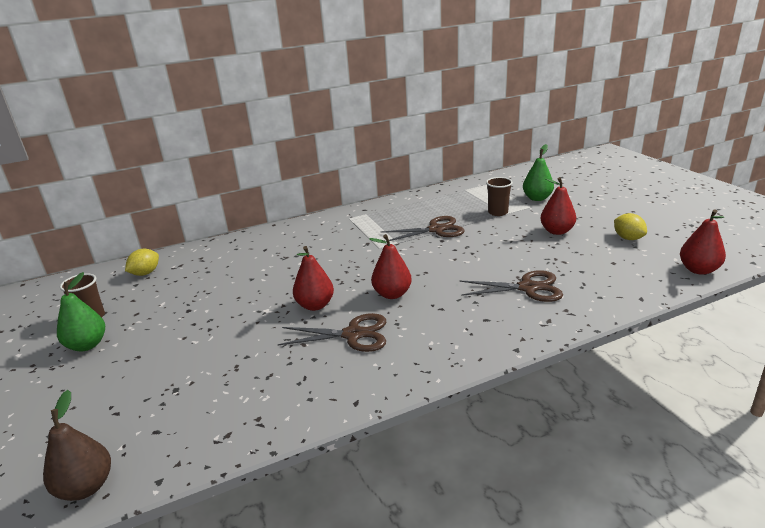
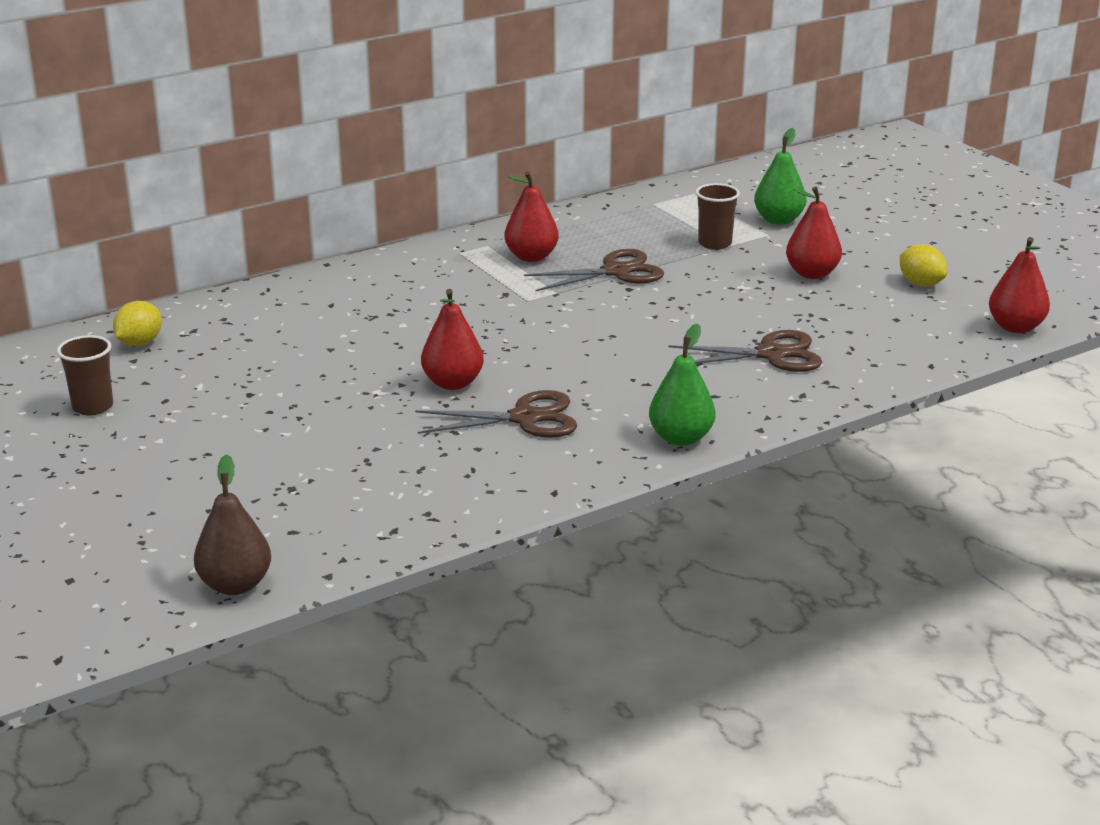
camera: 10 degrees left, 0 degrees up
(87, 345) = (115, 442): green pear -> green pear (681, 438)
(392, 294) = (568, 366): red pear -> red pear (531, 257)

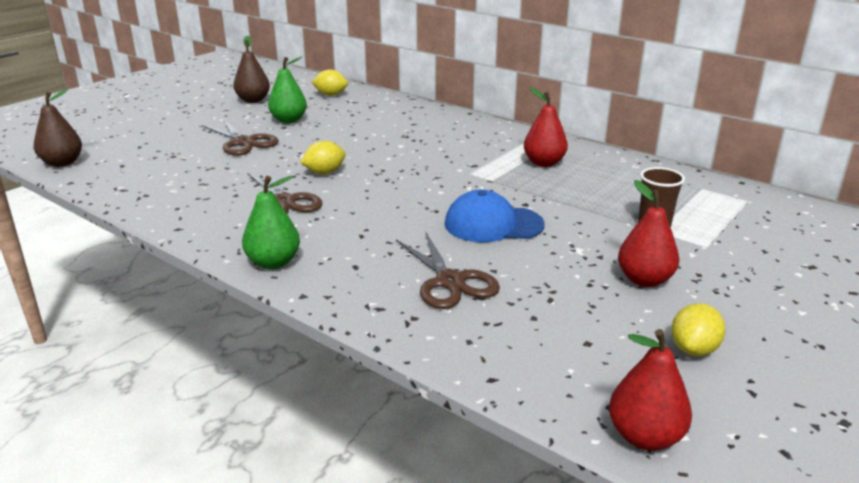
camera: 70 degrees right, 0 degrees up
(93, 407) = (253, 100): brown cup -> brown pear
(453, 383) = (324, 172): red pear -> yellow lemon
(616, 272) = (550, 194): brown scissors -> brown scissors (243, 142)
(665, 313) = (493, 224): none -> blue cap
(778, 220) = (747, 247): green pear -> green pear (289, 120)

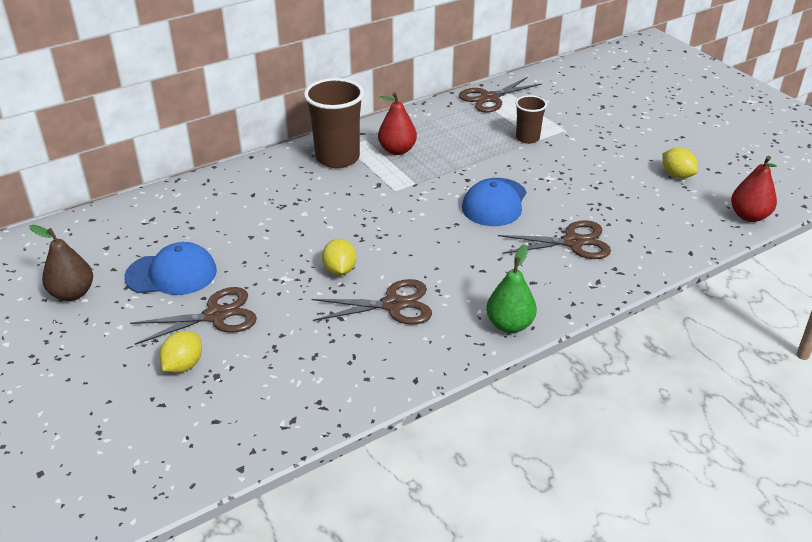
camera: 70 degrees left, 10 degrees up
(62, 163) = (168, 479): brown pear -> none
(289, 120) = (171, 274): green pear -> blue cap
(331, 95) = (112, 231): yellow lemon -> yellow lemon (183, 365)
(501, 142) = (337, 158): none -> brown cup
(644, 280) = (598, 166): red pear -> none
(716, 191) = (489, 98): none -> brown scissors

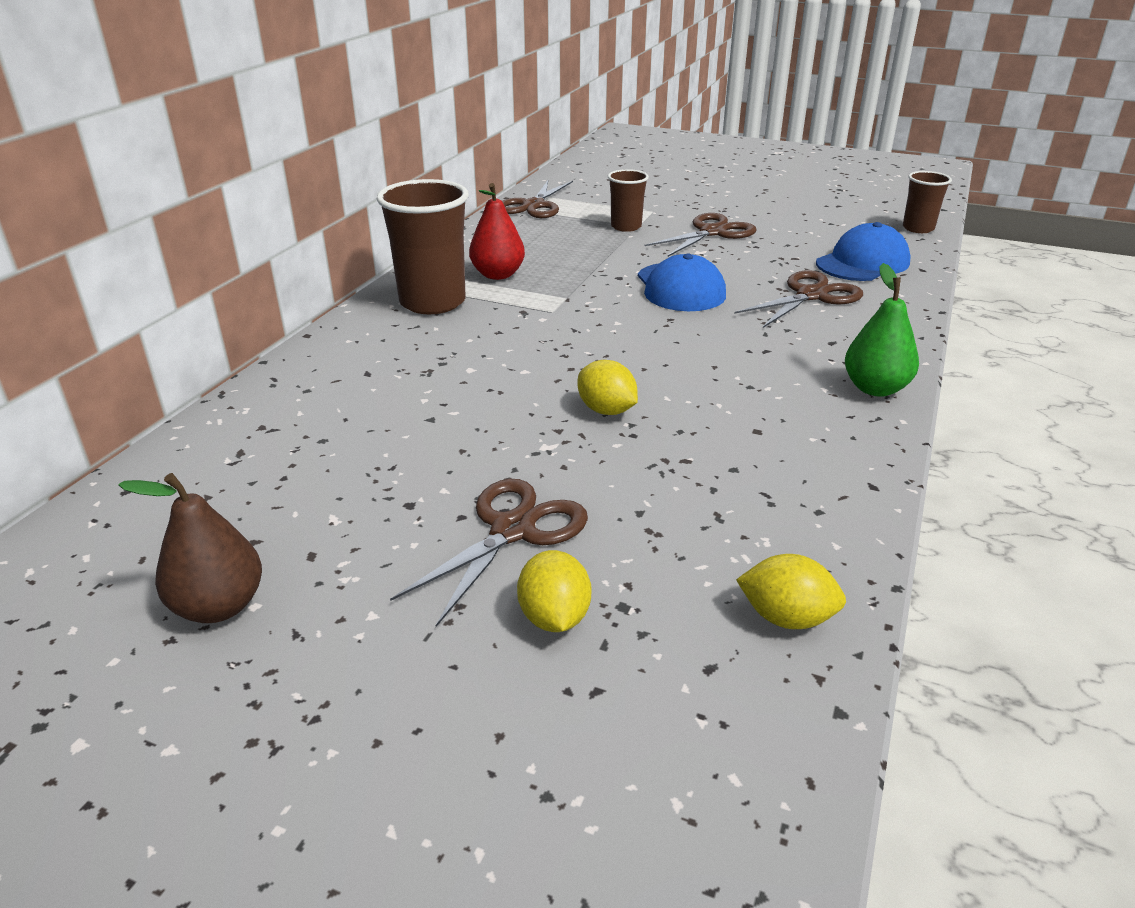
camera: 35 degrees left, 5 degrees down
(171, 274) = (368, 507): blue cap -> blue cap (862, 263)
(393, 305) = (725, 420): brown scissors -> brown scissors (712, 232)
(677, 175) = (810, 217): yellow lemon -> yellow lemon (786, 618)
(749, 216) = (918, 228): red pear -> brown cup

